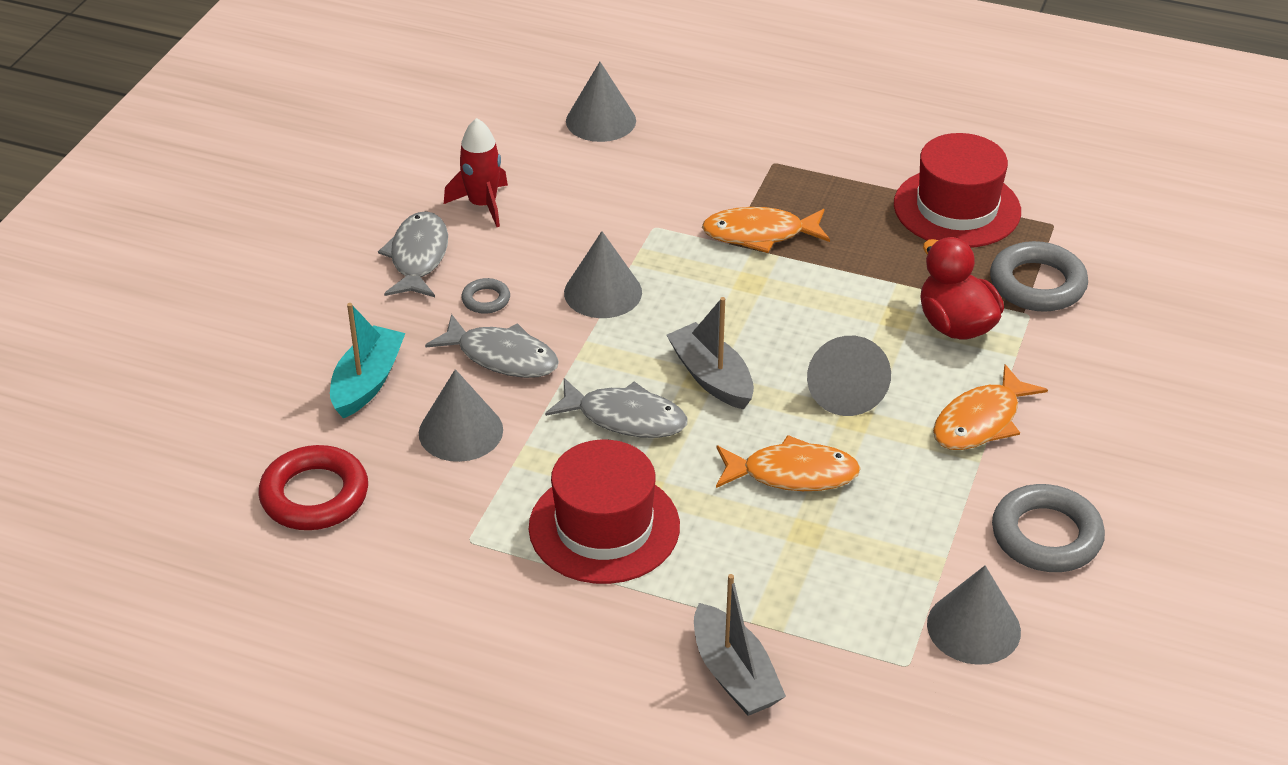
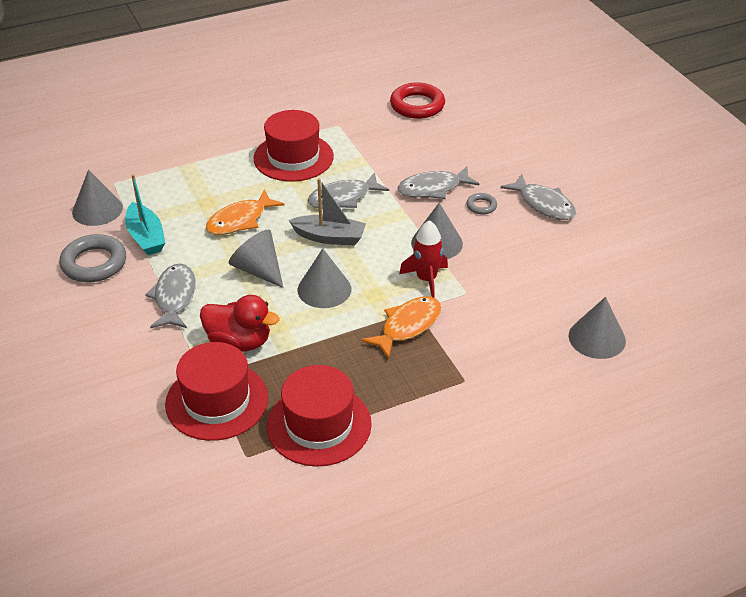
camera: 135 degrees right, 0 degrees up
(367, 382) = (468, 147): turquoise boat -> turquoise boat (146, 237)
(460, 431) = (401, 154): grey cone -> grey cone (324, 289)
(483, 204) = (564, 247): red rocket -> red rocket (426, 279)
(734, 675) = (180, 144): grey boat -> none
(980, 421) = (174, 297): orange fish -> grey fish
(1037, 284) = (217, 401): grey ring -> red hat

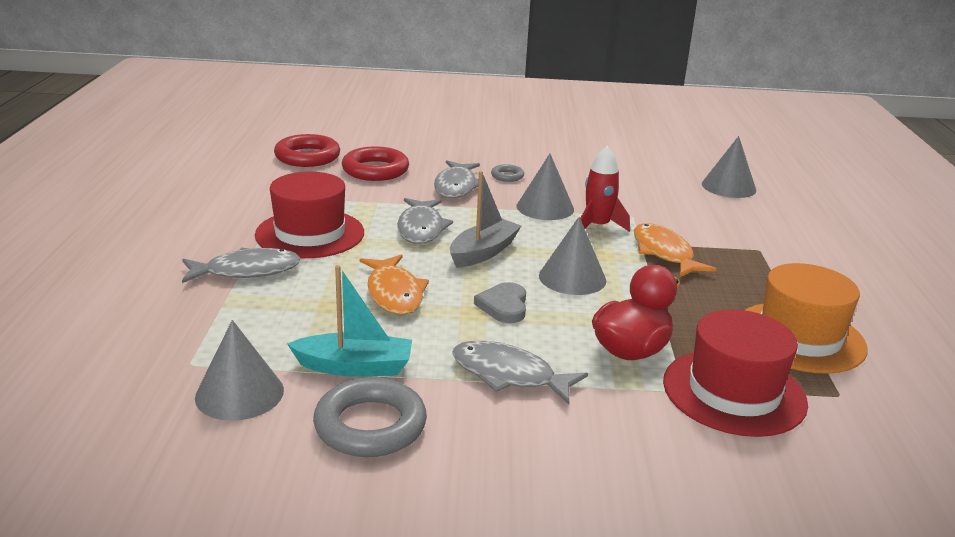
camera: 65 degrees left, 15 degrees down
(258, 270) = (504, 306): grey cone -> grey heart
(319, 425) = (799, 337): red hat -> orange hat
(425, 142) = (375, 170): none -> red ring
(543, 204) = (531, 155): grey fish -> grey fish (247, 271)

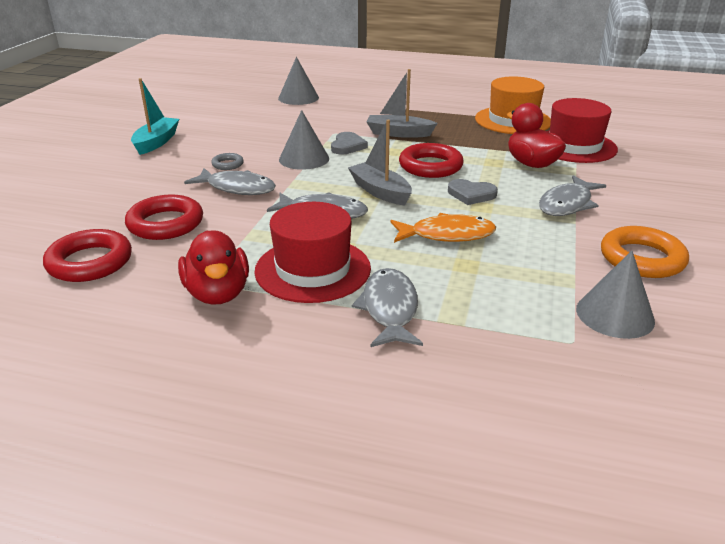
camera: 75 degrees left, 5 degrees up
(267, 203) = (218, 293): none -> red duck
(355, 367) = (565, 260): turquoise boat -> turquoise boat (156, 142)
(370, 425) = (642, 258): grey ring -> orange ring
(572, 278) = (430, 166): grey cone -> red ring
(598, 226) = (347, 146): red rocket -> grey heart
(664, 253) = (398, 133): orange fish -> grey boat

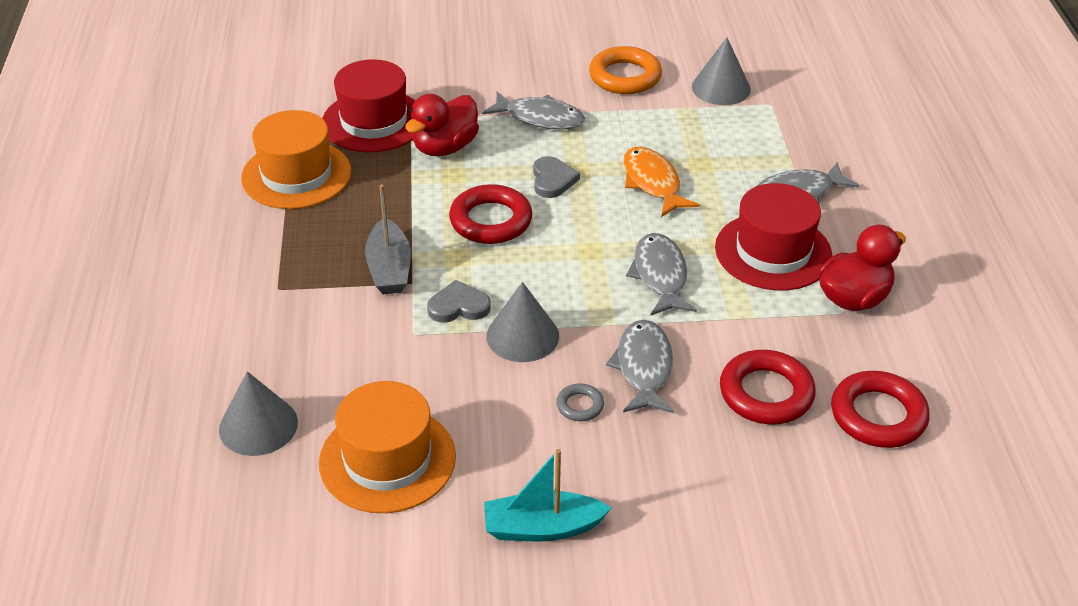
camera: 110 degrees left, 10 degrees up
(245, 118) = (387, 459): none -> orange hat
(380, 191) = (583, 246): grey boat -> none

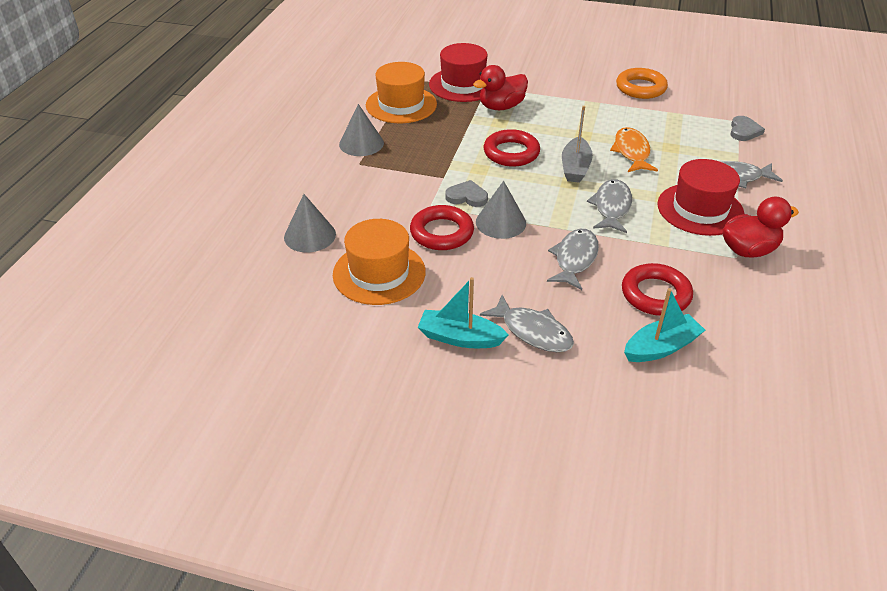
camera: 20 degrees right, 0 degrees up
(389, 269) = (433, 166): grey boat -> grey boat (575, 168)
(540, 118) = (571, 101): grey fish -> grey fish (532, 331)
(552, 180) = (563, 137): grey heart -> grey heart (744, 131)
(580, 405) = (520, 271): grey ring -> none
(721, 88) = (706, 105): grey cone -> grey cone (361, 143)
(801, 468) = (661, 347): none -> turquoise boat
(878, 415) = (734, 328): red ring -> red ring (441, 232)

